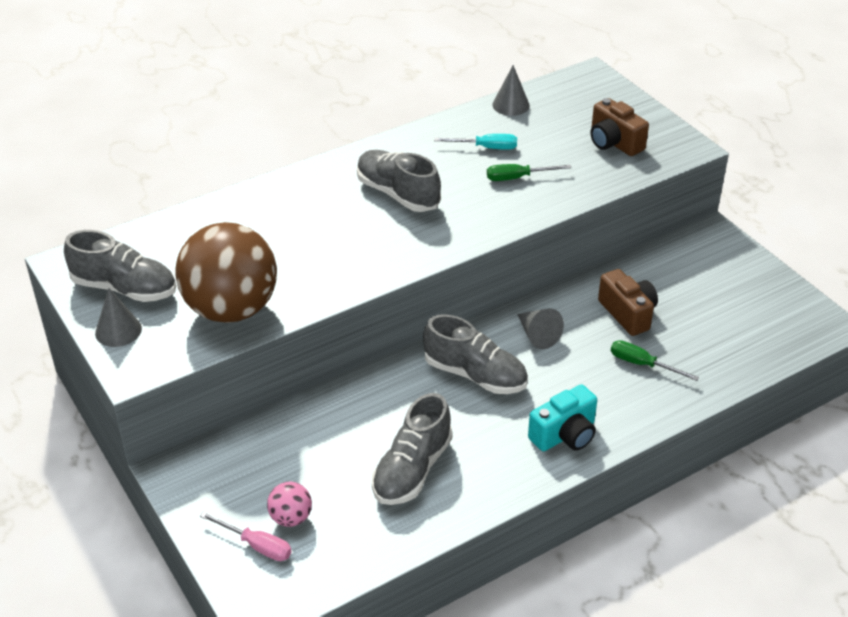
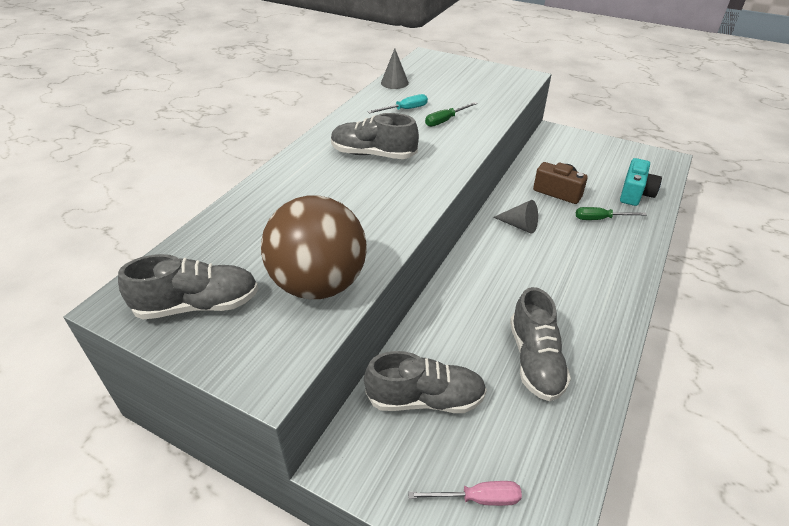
camera: 30 degrees left, 0 degrees up
(118, 330) = (222, 348): grey cone -> none
(291, 518) = (482, 453): pink ball -> none
(475, 375) = (507, 268): grey shoe -> grey shoe (425, 399)
(565, 435) = (606, 284): turquoise camera -> turquoise camera (635, 193)
(614, 142) = (482, 85): brown camera -> none

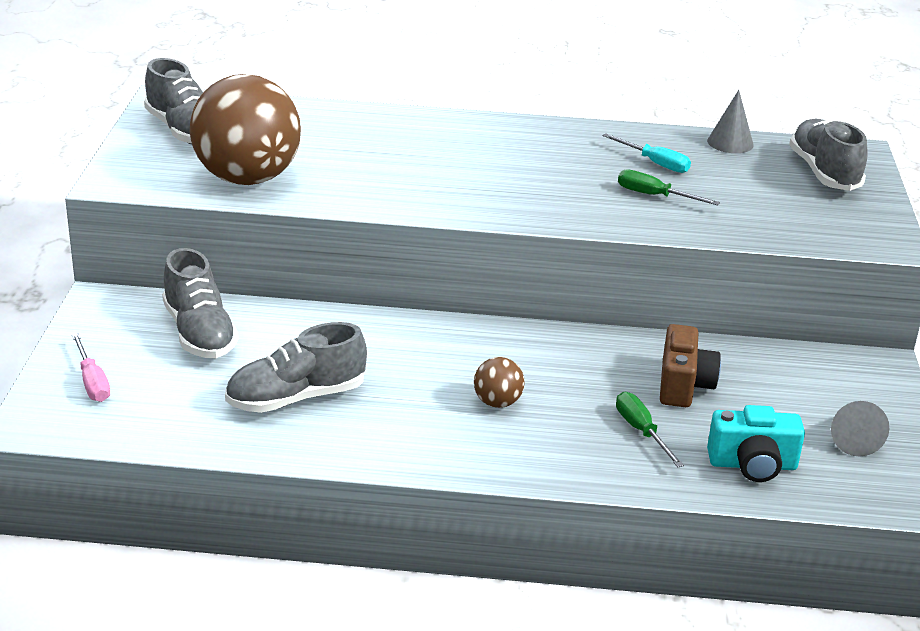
camera: 65 degrees right, 10 degrees down
(373, 154) = (514, 162): grey shoe -> grey shoe (824, 172)
(519, 225) = (560, 359): grey cone -> grey cone (853, 439)
(561, 264) = (497, 402): none -> brown ball

